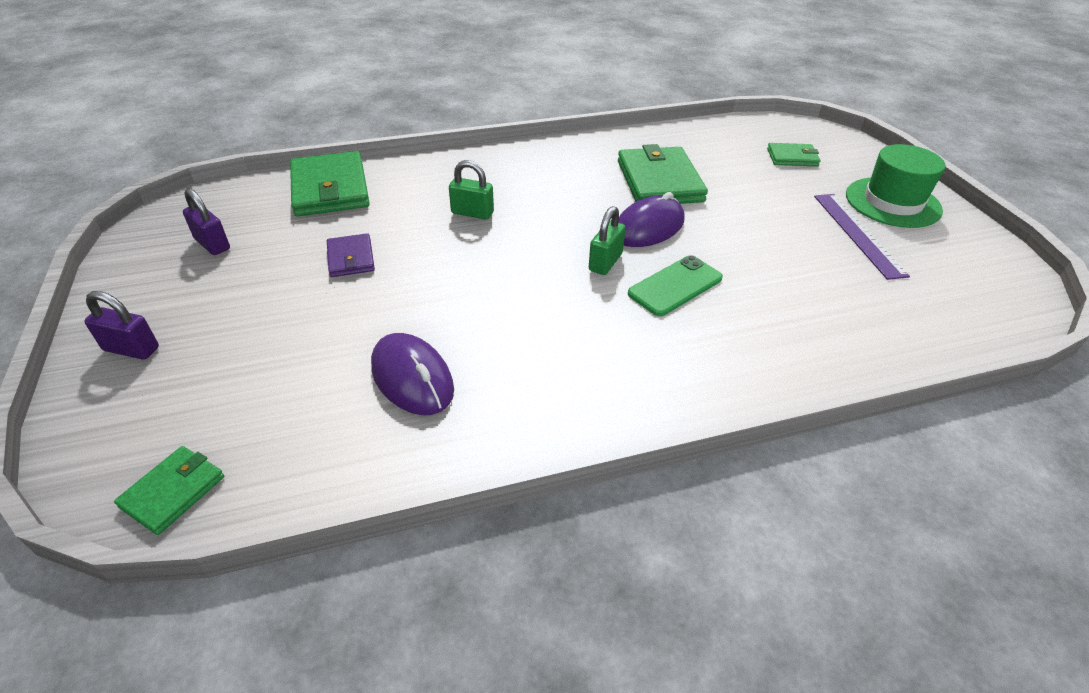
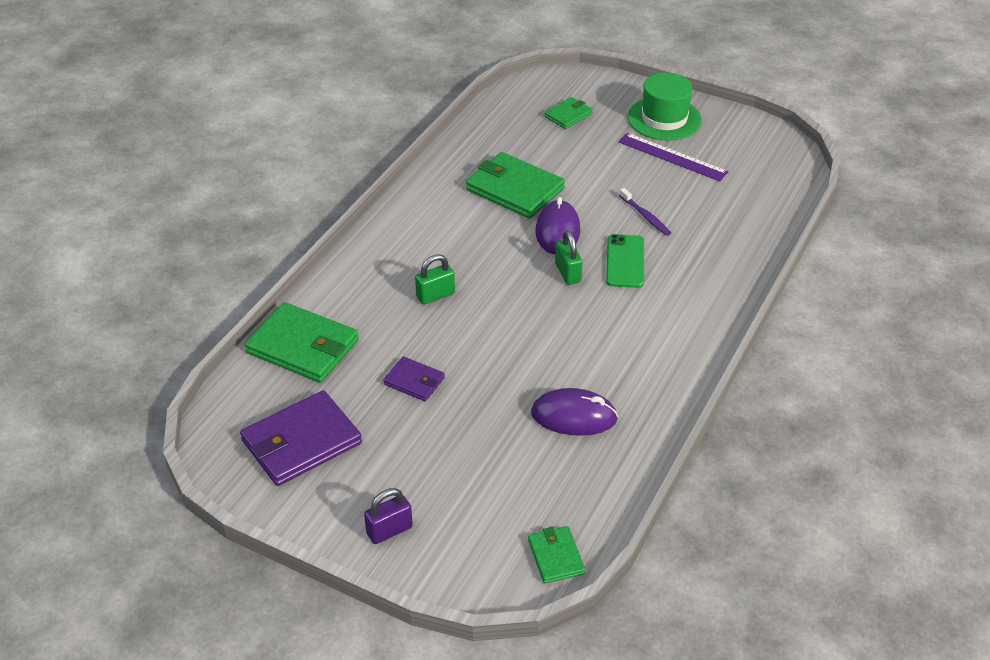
camera: 45 degrees left, 0 degrees up
(212, 244) = (301, 442): purple padlock -> purple wallet
(754, 263) = (645, 216): none -> purple toothbrush

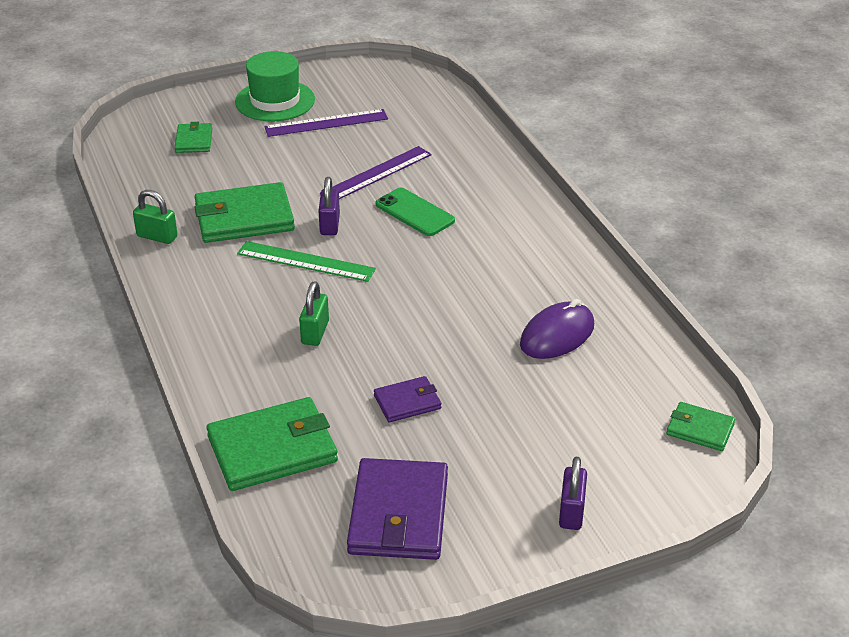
camera: 50 degrees left, 5 degrees down
(504, 245) = (306, 261): none -> green ruler
(557, 231) = (329, 225): purple mouse -> purple padlock
(568, 273) = (388, 247): green padlock -> green padlock (157, 236)
(645, 216) = (376, 174): purple toothbrush -> purple ruler

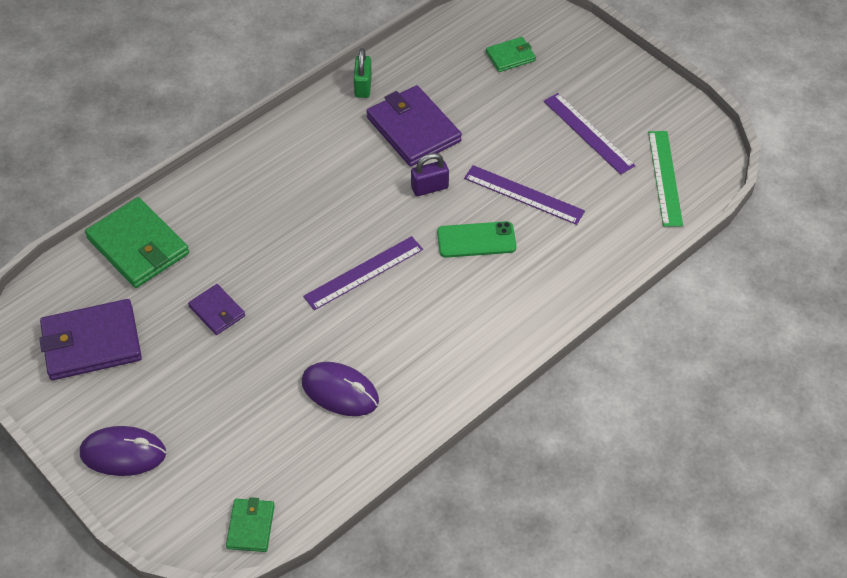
camera: 70 degrees right, 15 degrees up
(244, 218) = (413, 129): green wallet -> purple wallet
(275, 101) = (605, 85): green hat -> none
(306, 261) = (371, 189): green ruler -> green ruler (665, 178)
(315, 332) = (280, 226): green padlock -> none
(414, 289) = (363, 273): none -> purple ruler
(415, 212) = (476, 240): green phone -> green phone turned 60 degrees clockwise
(571, 512) = (123, 453): purple padlock -> purple mouse

